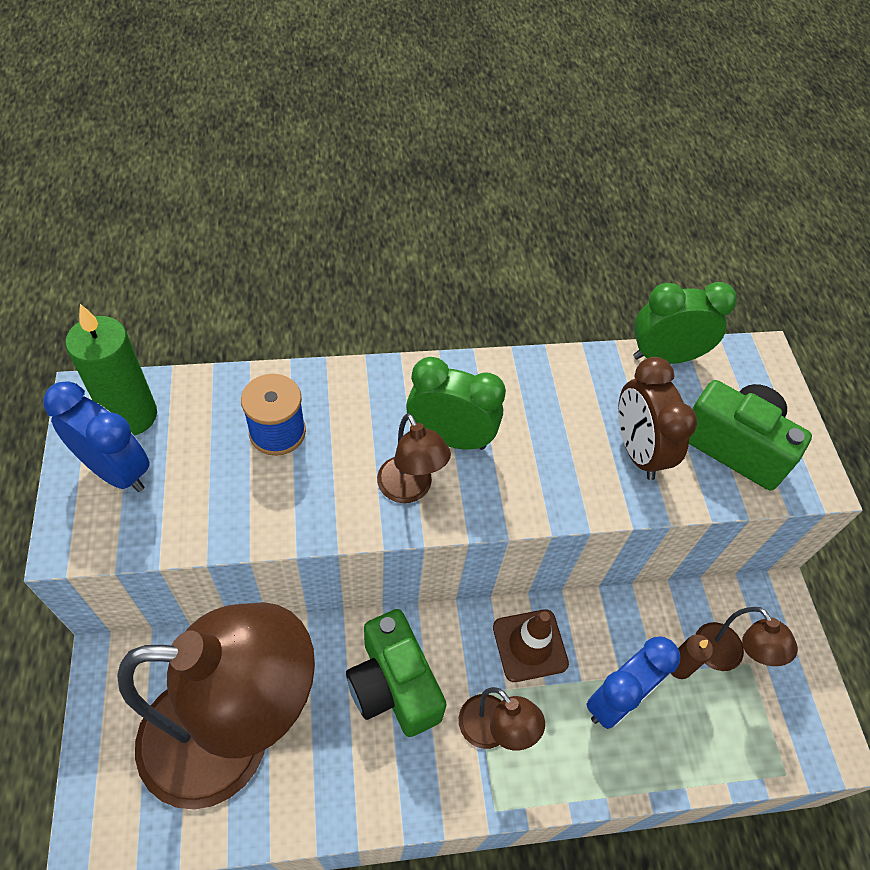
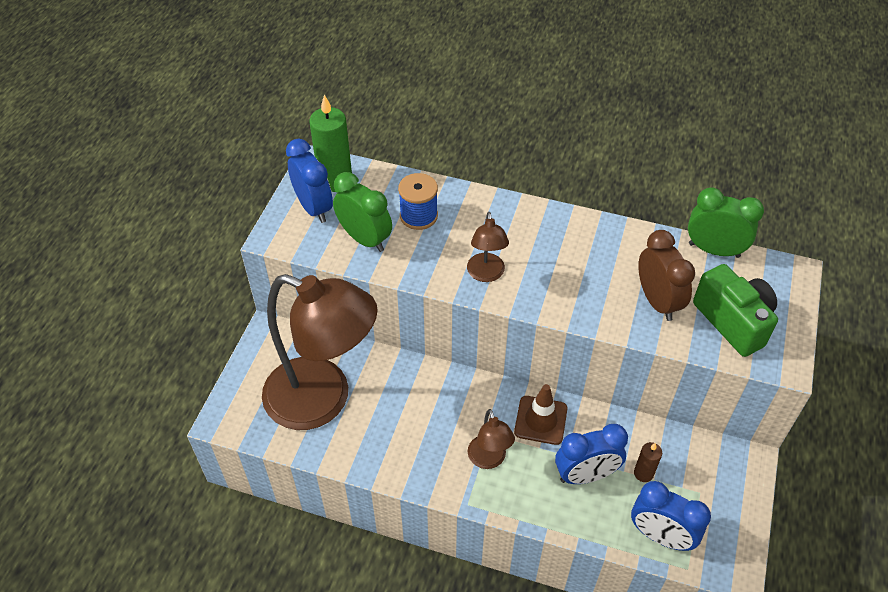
camera: 30 degrees right, 5 degrees down
(393, 686) = (436, 409): green camera -> none
(450, 438) = (529, 253): green clock -> green clock (365, 239)
(637, 450) = (657, 301): brown clock -> brown clock turned 150 degrees clockwise
(725, 657) = (683, 481): brown lamp -> none
(737, 744) = (660, 536): none -> blue clock

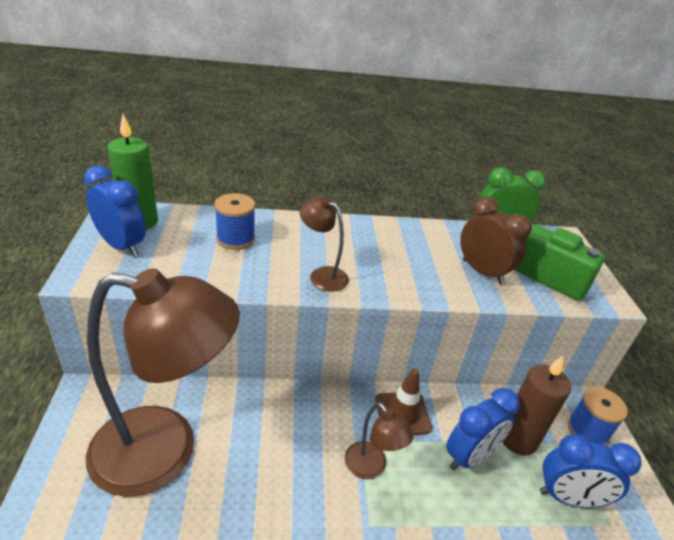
camera: 25 degrees left, 15 degrees down
(365, 239) = (186, 264): green clock -> none
(486, 274) = (322, 275): brown lamp -> brown lamp turned 150 degrees clockwise
(643, 473) = (518, 439): brown candle -> brown candle, size x1.91
(724, 485) = (587, 430): none -> blue spool

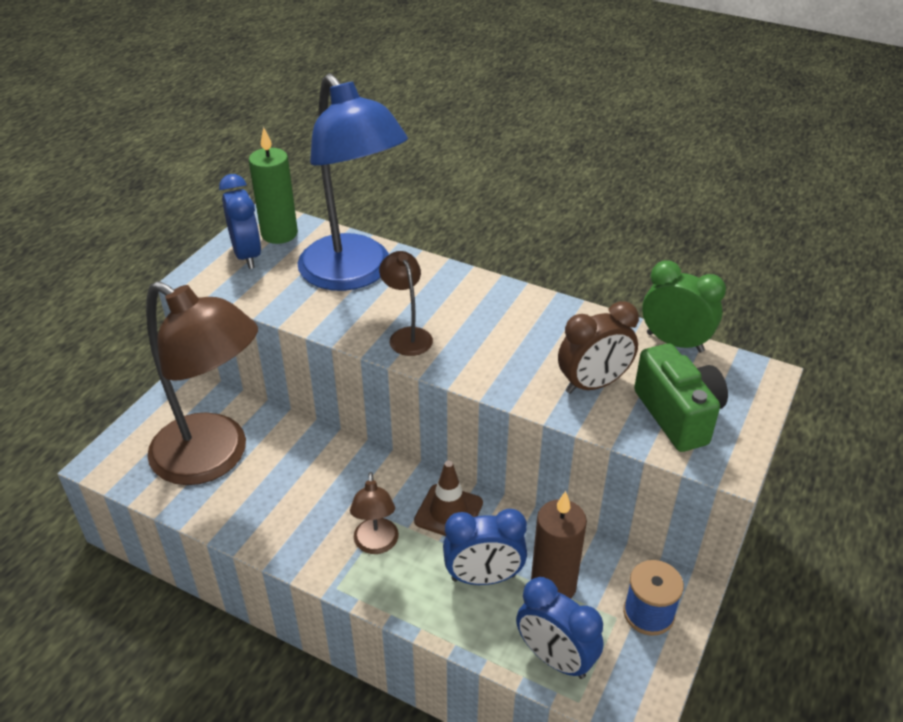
camera: 35 degrees right, 5 degrees up
(235, 239) = (354, 274): blue spool -> blue lamp
(482, 272) = (593, 384): brown clock -> brown clock turned 75 degrees clockwise

